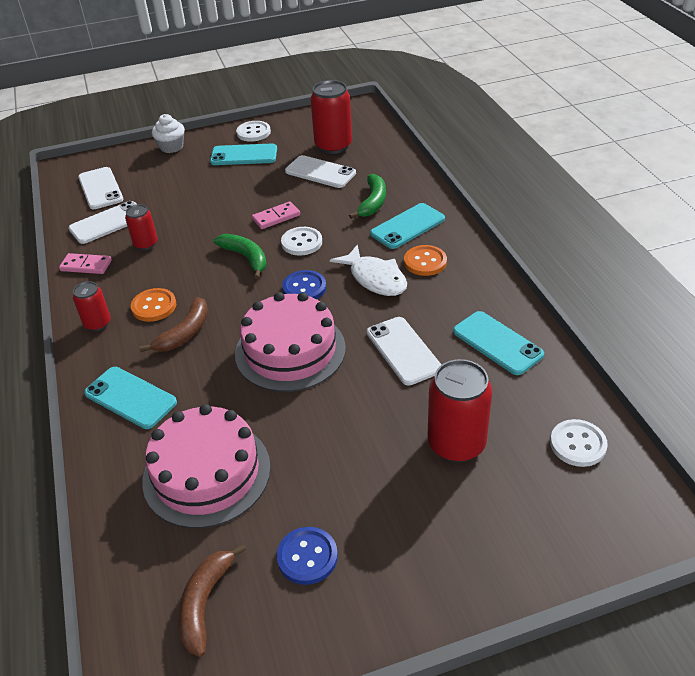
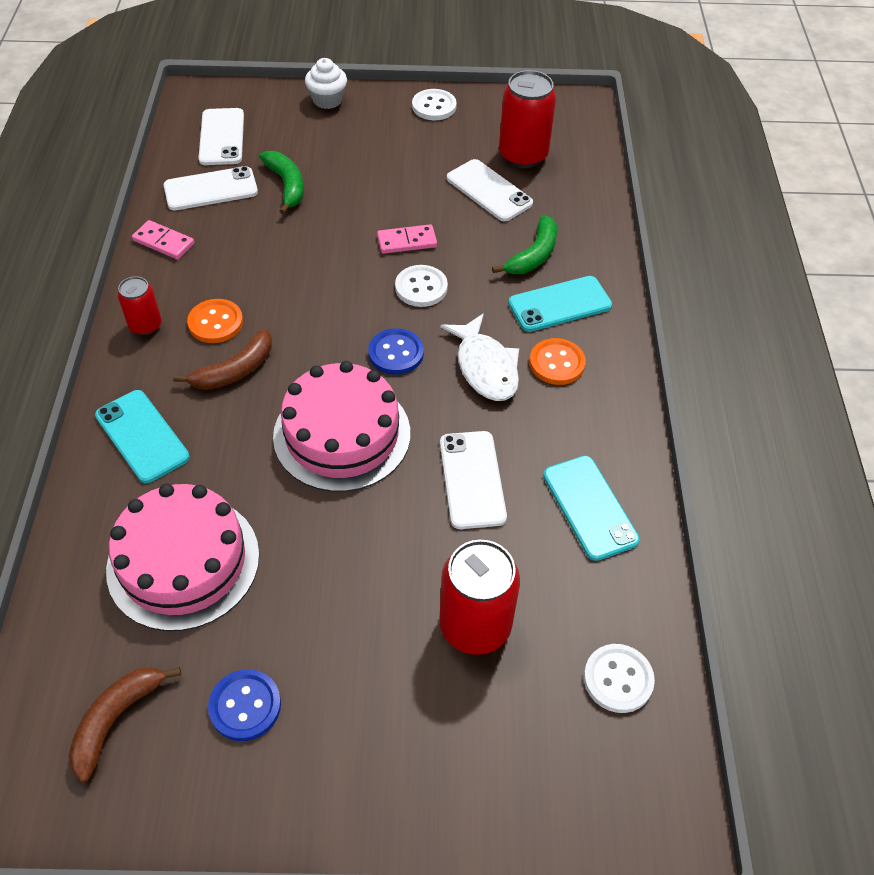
camera: 15 degrees right, 10 degrees up
(146, 244) = (241, 232): red can -> none
(244, 155) = (408, 137): turquoise phone -> none
(246, 258) = (346, 289): green banana -> green banana (286, 185)

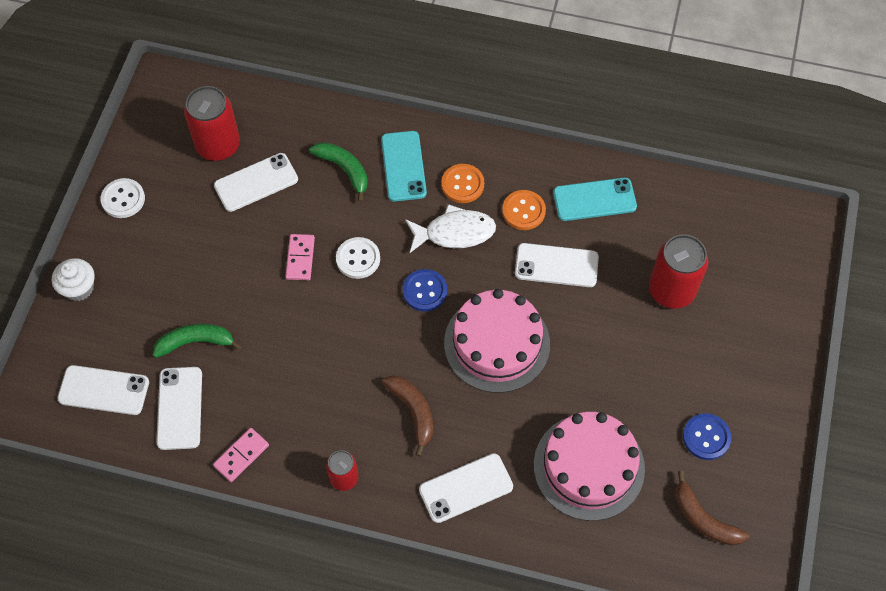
camera: 75 degrees left, 10 degrees up
(142, 436) = (466, 488): turquoise phone -> white phone
(215, 322) = (355, 421): orange button -> orange button (523, 211)
(618, 679) = (721, 220): white button -> none

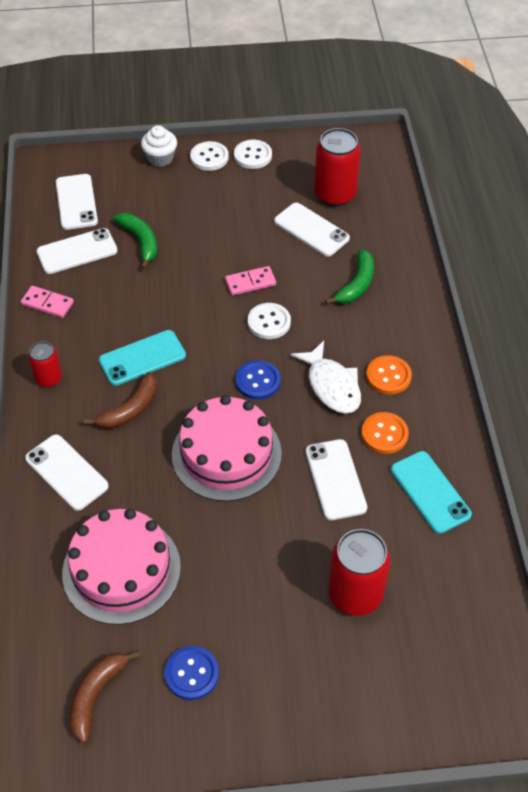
camera: 70 degrees right, 10 degrees down
(103, 240) = (209, 157): none -> white button
(403, 166) = (384, 325): turquoise phone -> turquoise phone (142, 358)

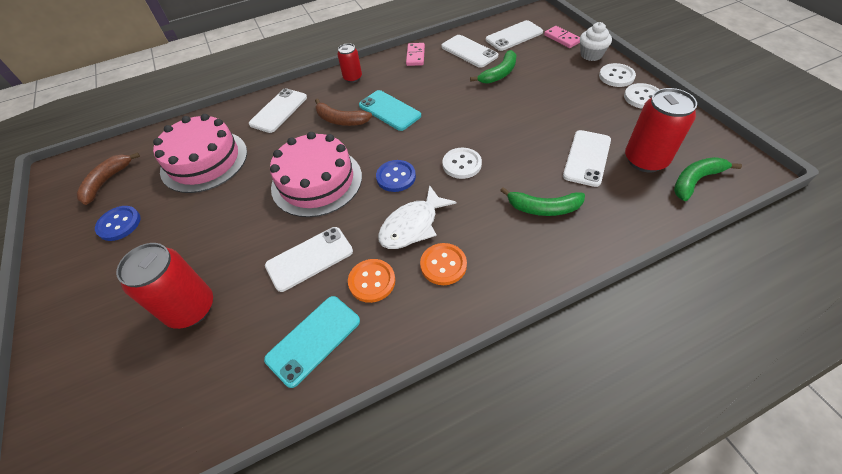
camera: 75 degrees right, 0 degrees up
(96, 695) = (107, 181): brown banana -> brown banana turned 75 degrees counterclockwise
(250, 282) = (498, 140): pink domino -> pink domino (562, 38)
(374, 177) = (695, 181): none -> green banana

